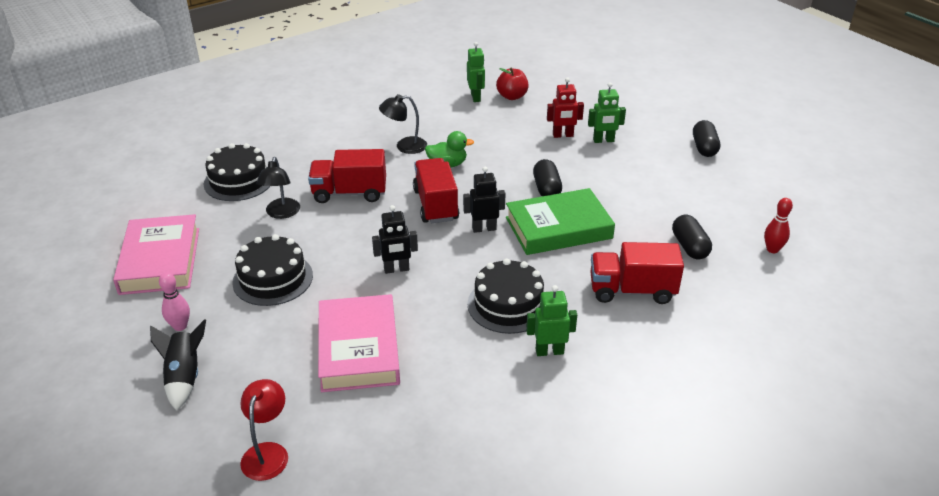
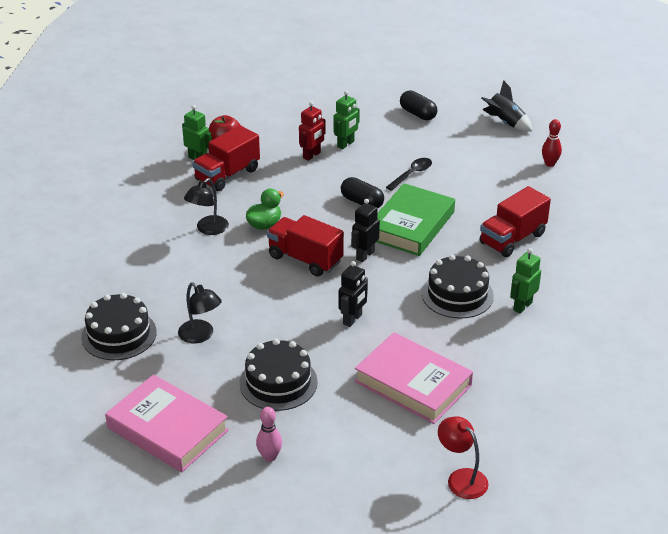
camera: 45 degrees left, 0 degrees up
(184, 377) = (333, 482): black rocket -> black rocket (505, 123)
(349, 193) = (227, 289): red truck -> red truck (227, 175)
(623, 190) = (412, 174): none -> black spoon
(689, 247) = (504, 190): black capsule -> none

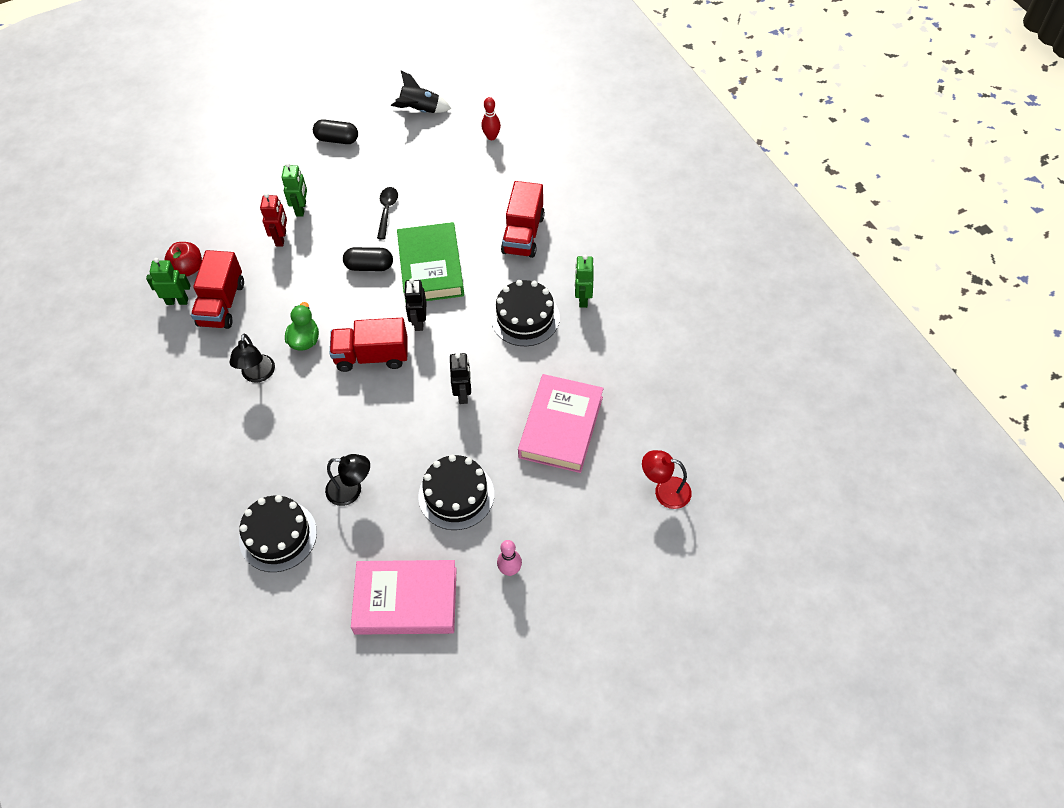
camera: 35 degrees left, 20 degrees up
(413, 383) = (561, 427): pink book -> pink book turned 75 degrees counterclockwise

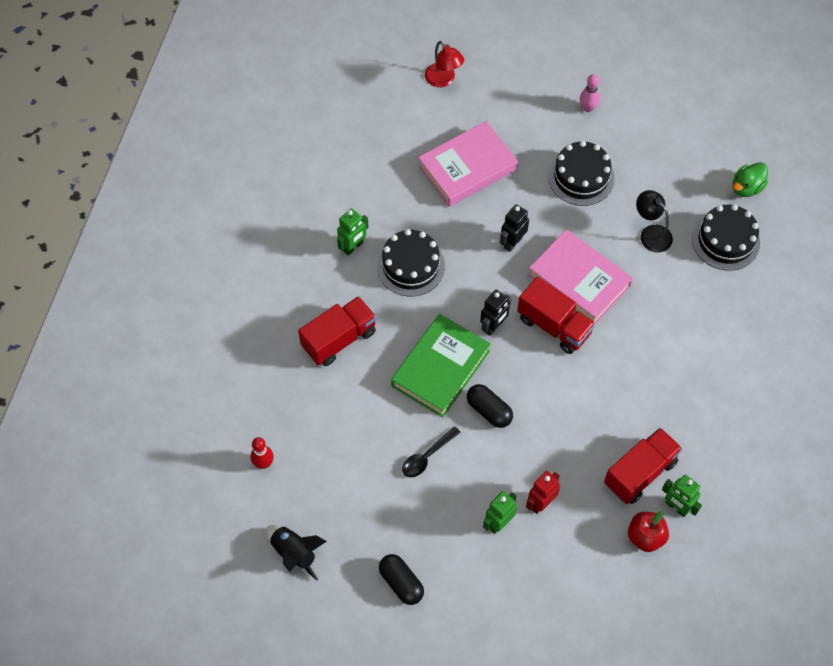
camera: 140 degrees left, 5 degrees up
(257, 375) = (655, 379): black lamp -> none
(304, 340) = (595, 381): green duck -> green duck (746, 187)
(406, 600) = (670, 138): pink book -> pink book (579, 280)

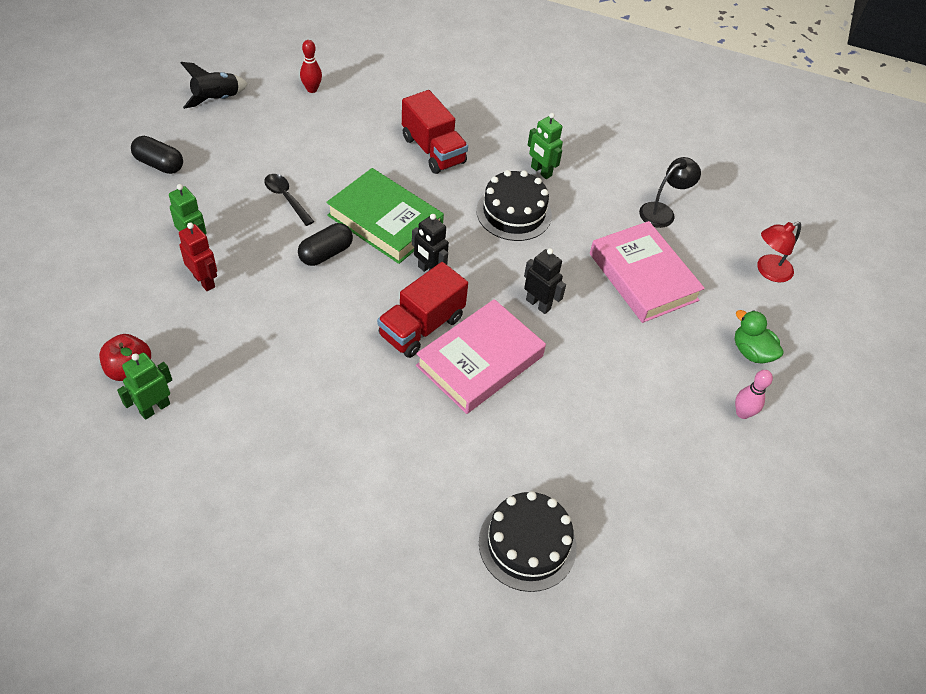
camera: 90 degrees right, 10 degrees down
(401, 583) = (159, 164): black capsule -> black capsule turned 60 degrees clockwise
(581, 177) = (632, 387): black cake -> none
(640, 472) = (211, 378): red truck -> none
(651, 233) = (543, 452): black lamp -> black lamp (662, 212)
(746, 187) = (617, 593): green duck -> green duck (751, 352)

